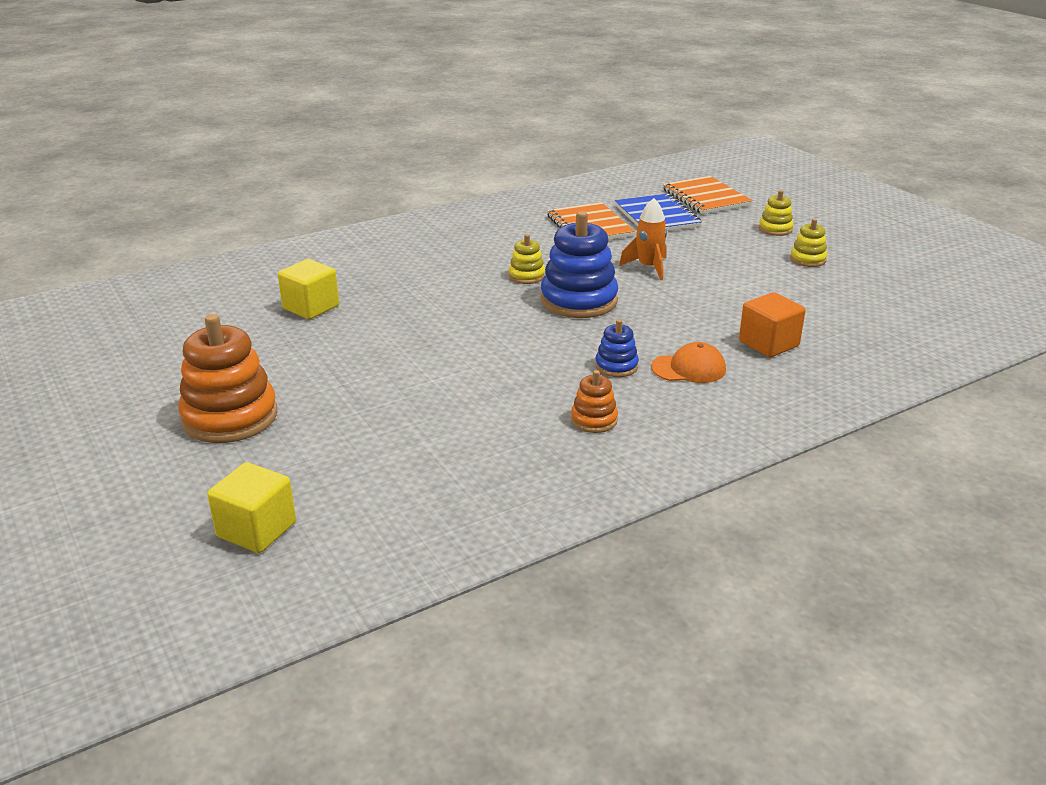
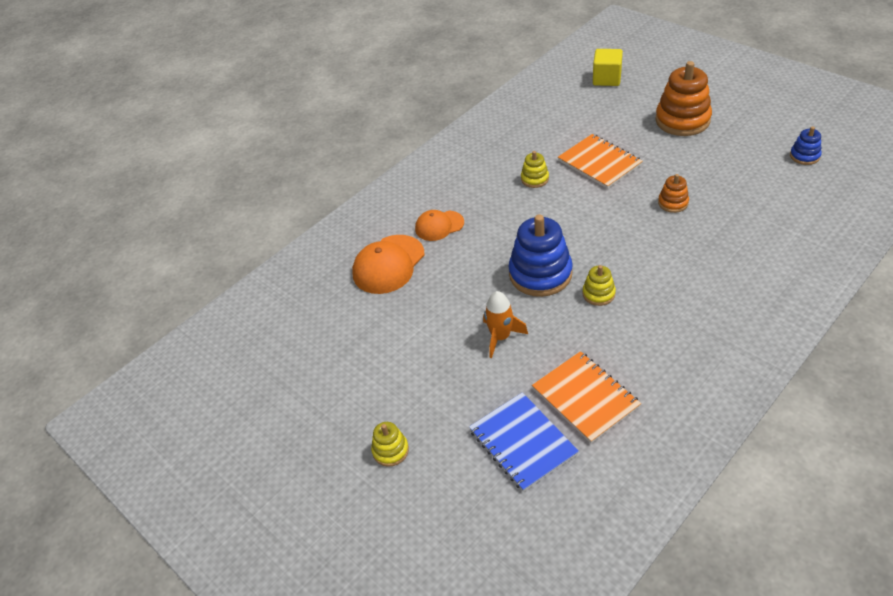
camera: 170 degrees right, 15 degrees up
(311, 307) = (732, 210): yellow cube -> none
(594, 420) = (484, 172): orange stacking toy -> orange stacking toy (673, 203)
(616, 366) = (486, 215): blue stacking toy -> blue stacking toy (804, 156)
(706, 197) = (478, 513): orange notebook -> orange notebook (599, 163)
(768, 344) = (388, 264): orange cube -> orange cap
(807, 259) = (357, 394): yellow stacking toy -> yellow stacking toy (534, 179)

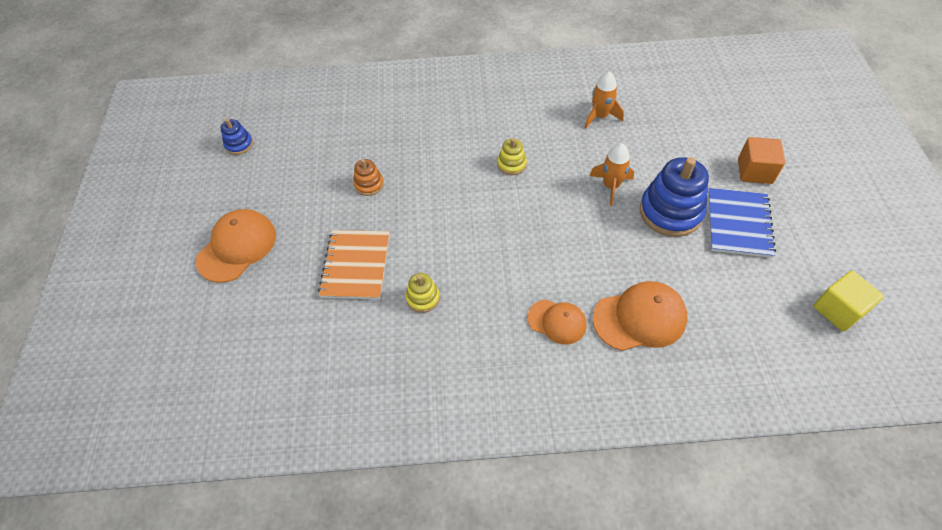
camera: 140 degrees left, 10 degrees up
(390, 450) = (754, 171): yellow stacking toy -> orange cube
(523, 442) = (663, 121): blue notebook -> blue notebook (738, 224)
(540, 274) = (530, 208): blue stacking toy -> blue stacking toy (670, 212)
(585, 398) = (600, 116): orange notebook -> orange rocket
(606, 79) = (192, 362): yellow cube -> yellow cube (838, 310)
(682, 120) = (237, 247): orange stacking toy -> orange cap

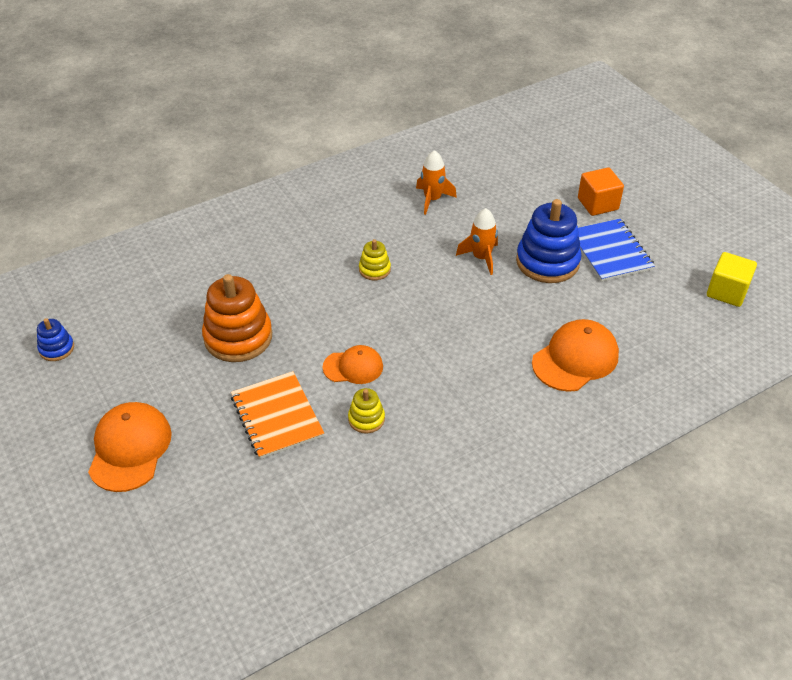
camera: 30 degrees left, 10 degrees down
(369, 184) = (238, 337): orange stacking toy -> orange stacking toy, size x2.01
(557, 321) = (506, 390): orange cap -> orange cap (353, 367)

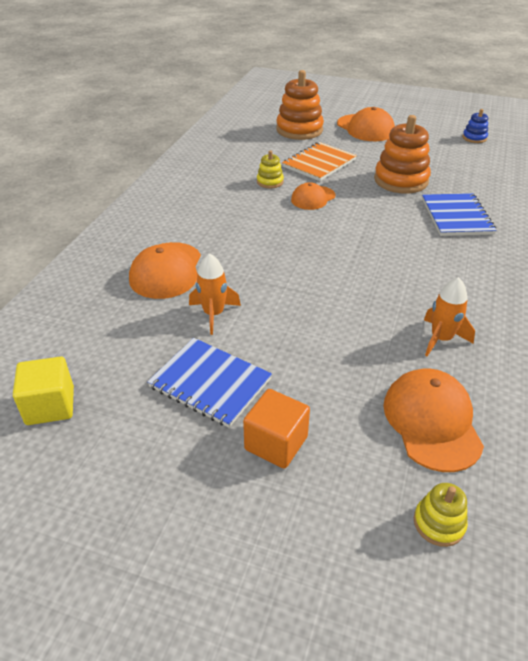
camera: 140 degrees right, 5 degrees down
(209, 503) = (299, 130): none -> orange stacking toy
(264, 270) = (456, 216): none -> blue notebook
(277, 416) = (319, 163): orange notebook -> orange notebook turned 75 degrees counterclockwise
(374, 269) = (389, 254): yellow stacking toy -> yellow stacking toy (439, 523)
(481, 258) = (324, 307): orange rocket -> orange rocket (213, 314)
(500, 170) = (432, 421): none -> orange cap
(547, 262) = (262, 336): blue stacking toy -> none

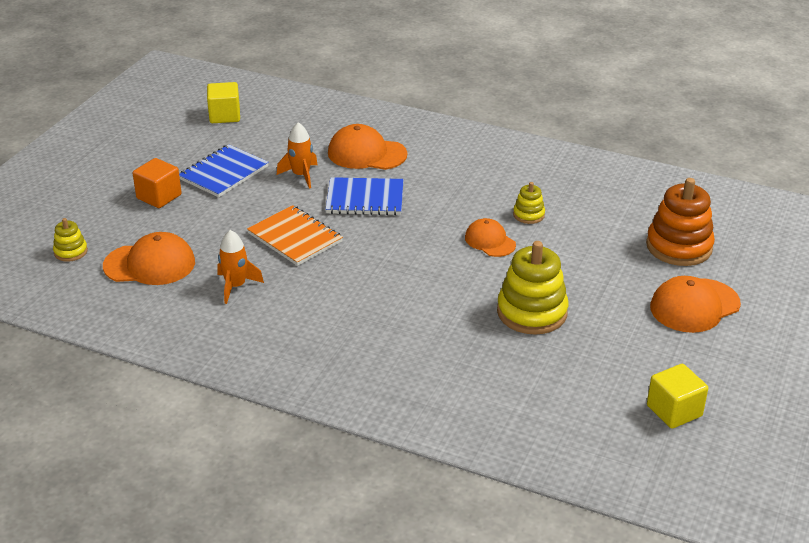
camera: 95 degrees right, 5 degrees down
(319, 163) = (577, 253): orange notebook -> orange notebook (295, 238)
(401, 180) = (532, 312): orange stacking toy -> yellow stacking toy
(456, 216) = (440, 340): blue notebook -> blue notebook (365, 199)
(474, 138) = (674, 411): blue stacking toy -> yellow cube

